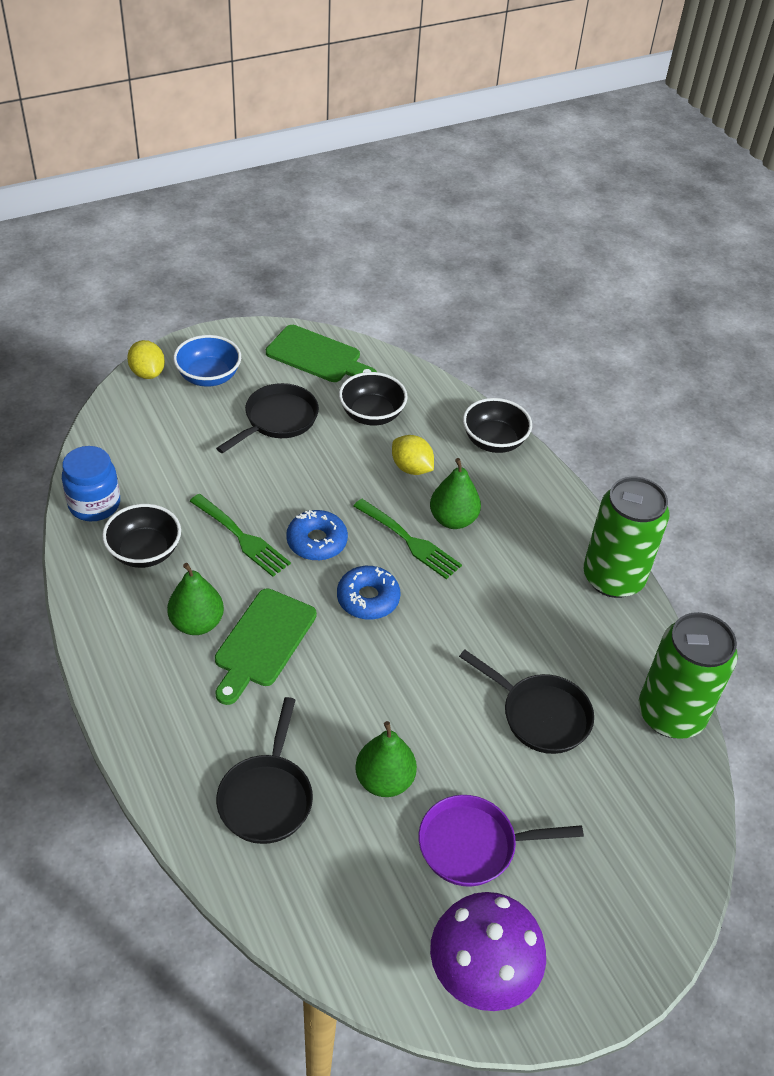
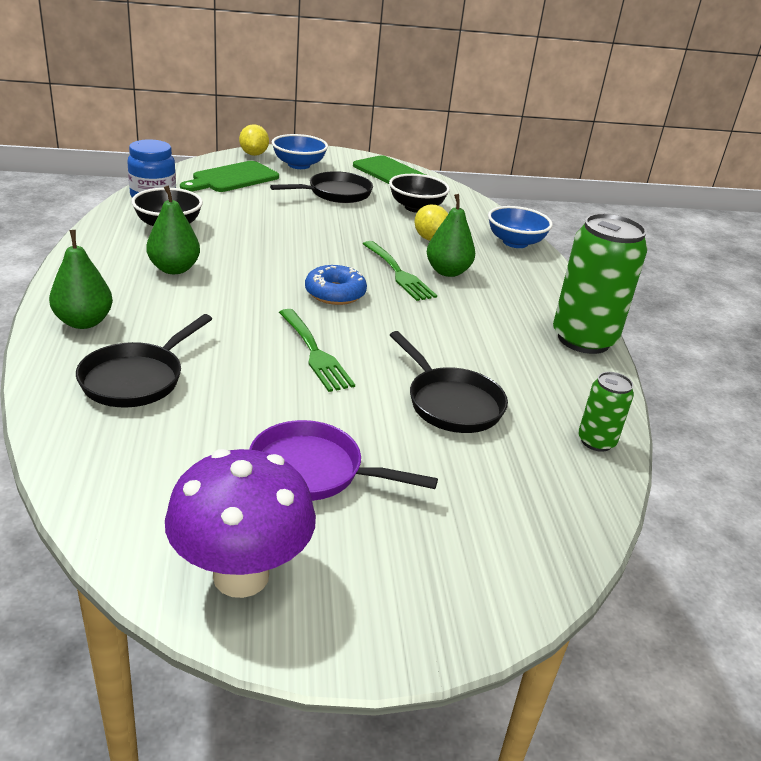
camera: 20 degrees right, 15 degrees down
(242, 537) = (254, 238): green fork -> green fork (315, 353)
(263, 642) = (220, 292): green cutting board -> green cutting board (232, 178)
(317, 541) = (316, 254): blue donut -> none
(384, 780) = (258, 400): green pear -> green pear (84, 322)
(494, 441) = (515, 242): black bowl -> blue bowl
(670, 714) = (596, 441): green can -> green can, size x0.49

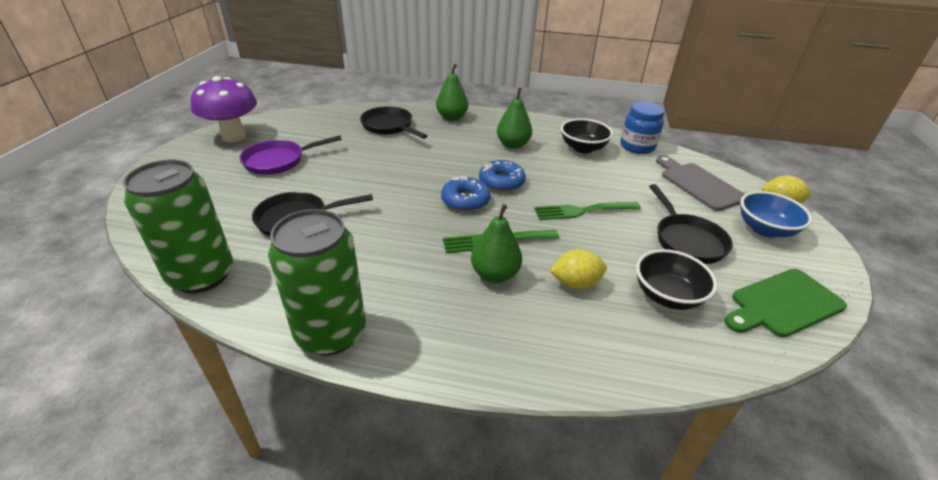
camera: 110 degrees right, 5 degrees up
(232, 178) = (699, 184): green cutting board -> grey cutting board
(280, 274) = (501, 182): none -> blue donut
(314, 471) = (278, 161): purple pan -> purple pan turned 150 degrees counterclockwise
(315, 353) = (387, 179): green fork -> green fork (582, 211)
(515, 242) = (572, 364): blue bowl -> none
(596, 441) = (202, 275): green can -> green can, size x2.02

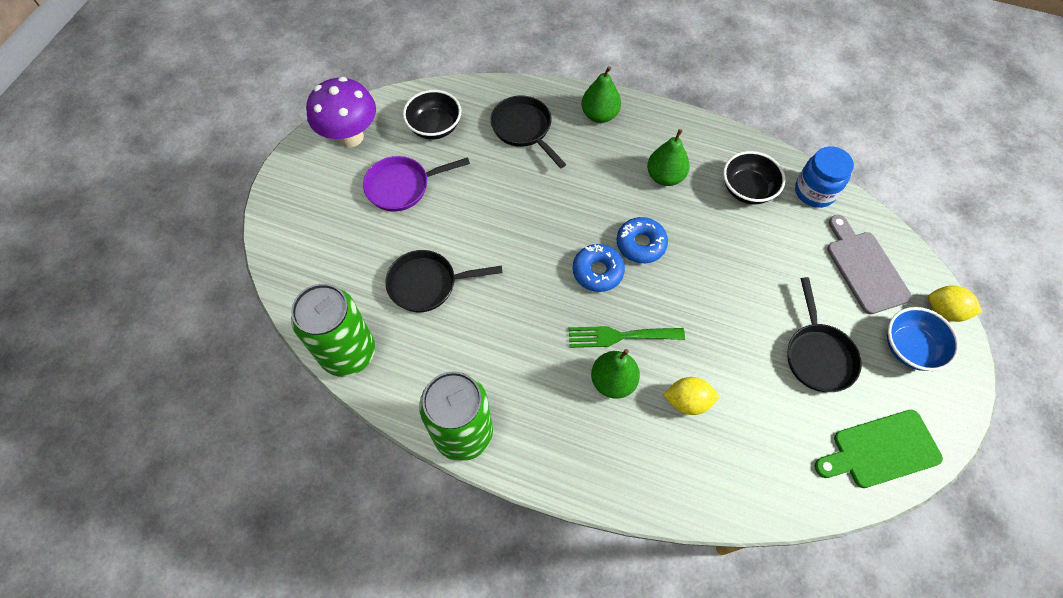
camera: 10 degrees right, 25 degrees up
(582, 211) = (719, 300): green fork -> none
(667, 296) = (771, 427): black bowl -> black bowl (435, 127)

